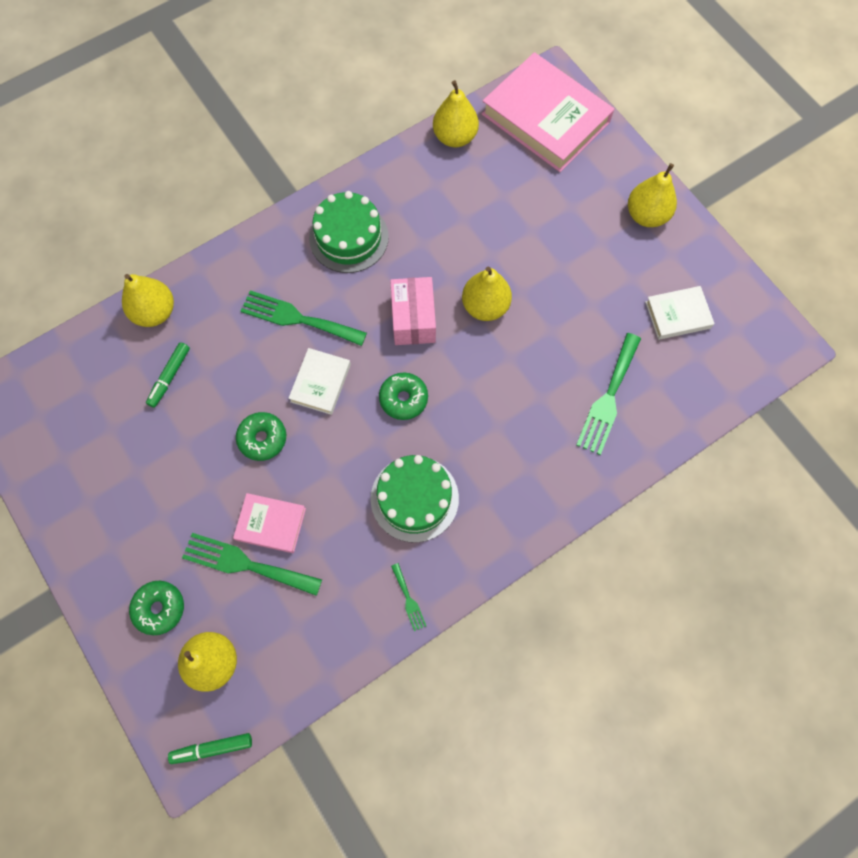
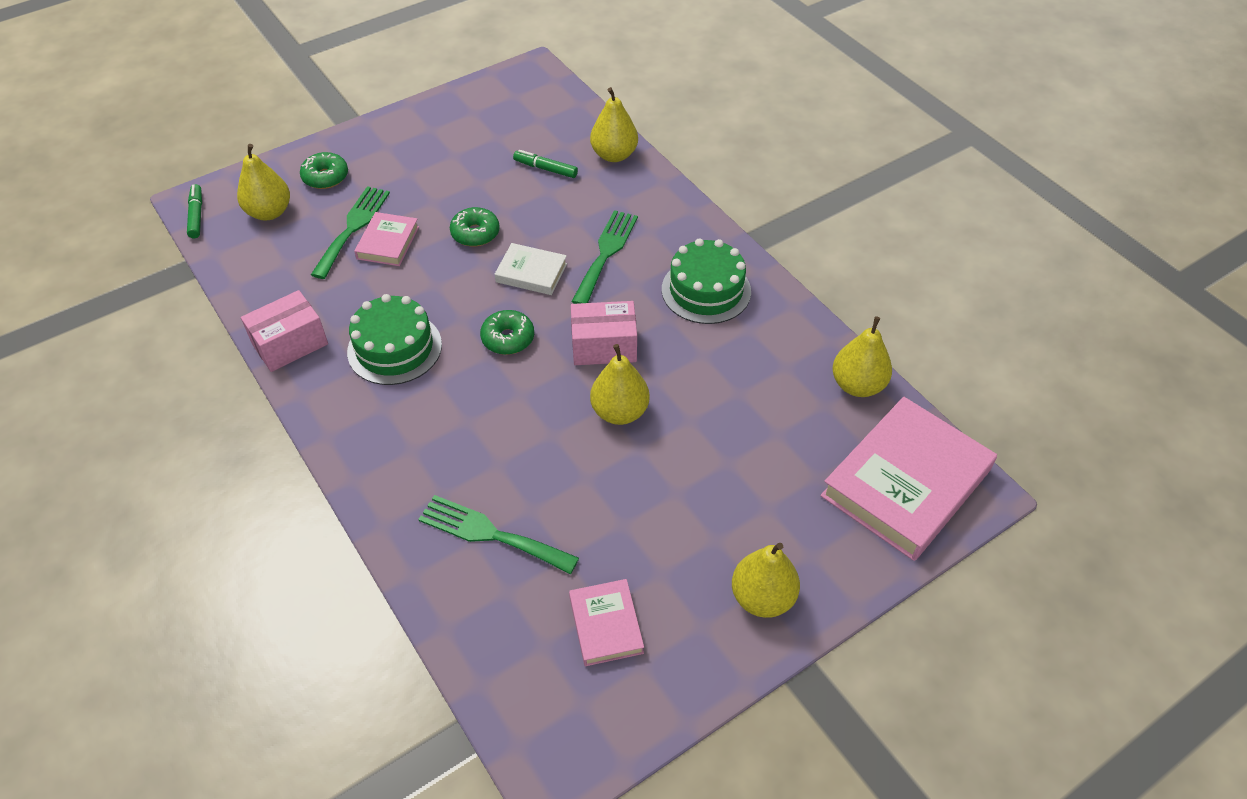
camera: 90 degrees right, 20 degrees down
(408, 599) = (290, 344): green fork -> pink box
(677, 315) = (606, 625): white book -> pink book

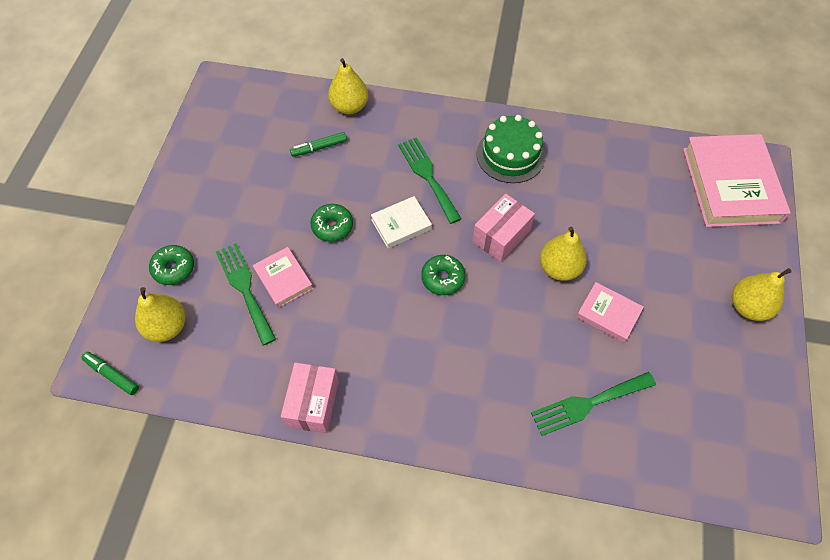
camera: 45 degrees left, 10 degrees up
(394, 348) = (384, 345): green cake -> none
(606, 625) = (704, 394): pink book -> pink book (608, 314)
(857, 385) = (648, 149): yellow pear -> none

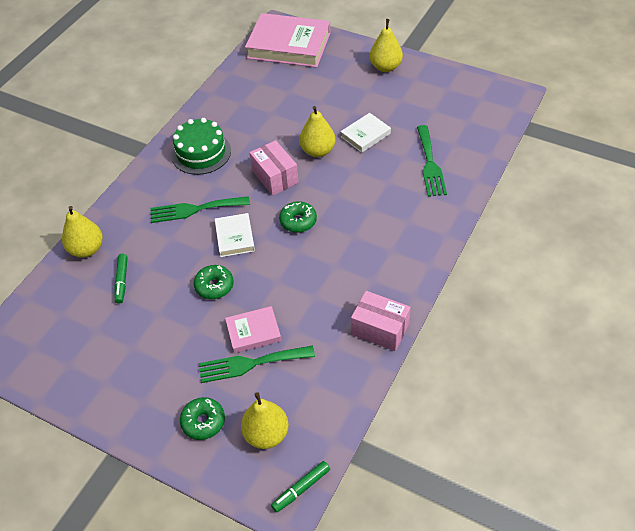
camera: 70 degrees left, 10 degrees down
(608, 314) = (365, 135): pink book -> white book

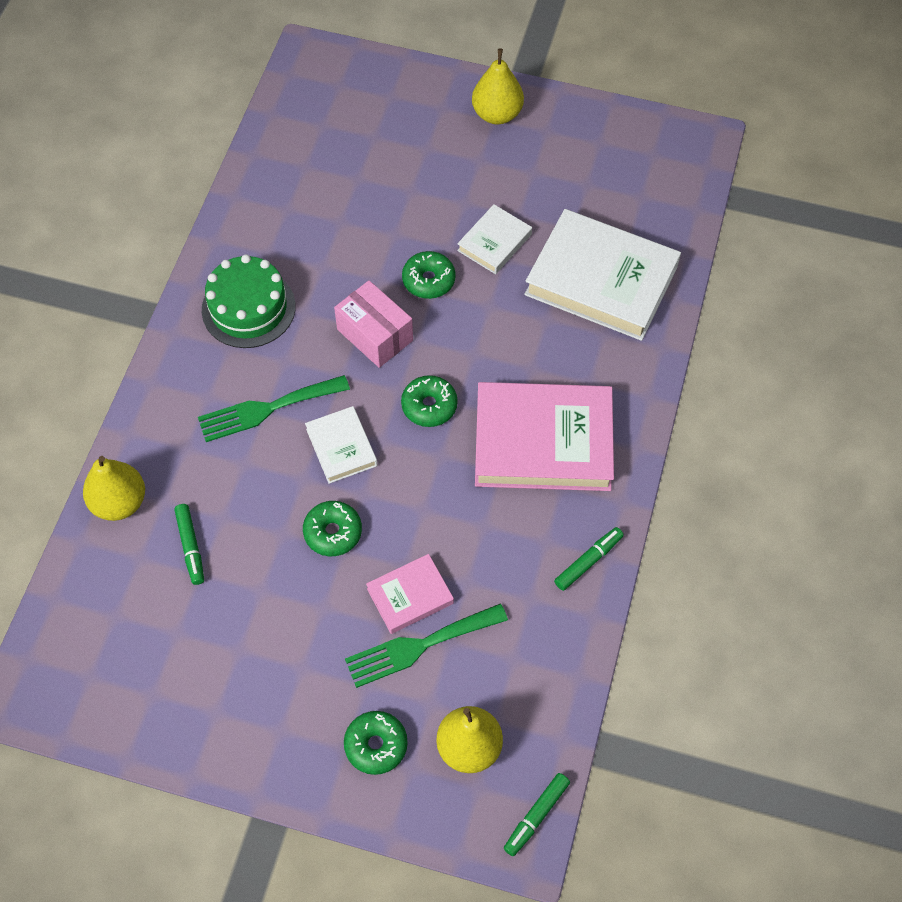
camera: 15 degrees left, 10 degrees up
(289, 45) = (335, 91): pink book -> pink book (543, 442)
(318, 151) = (428, 280): yellow pear -> green donut
(380, 329) = (588, 561): pink box -> green marker
(430, 164) = (601, 280): green fork -> white book

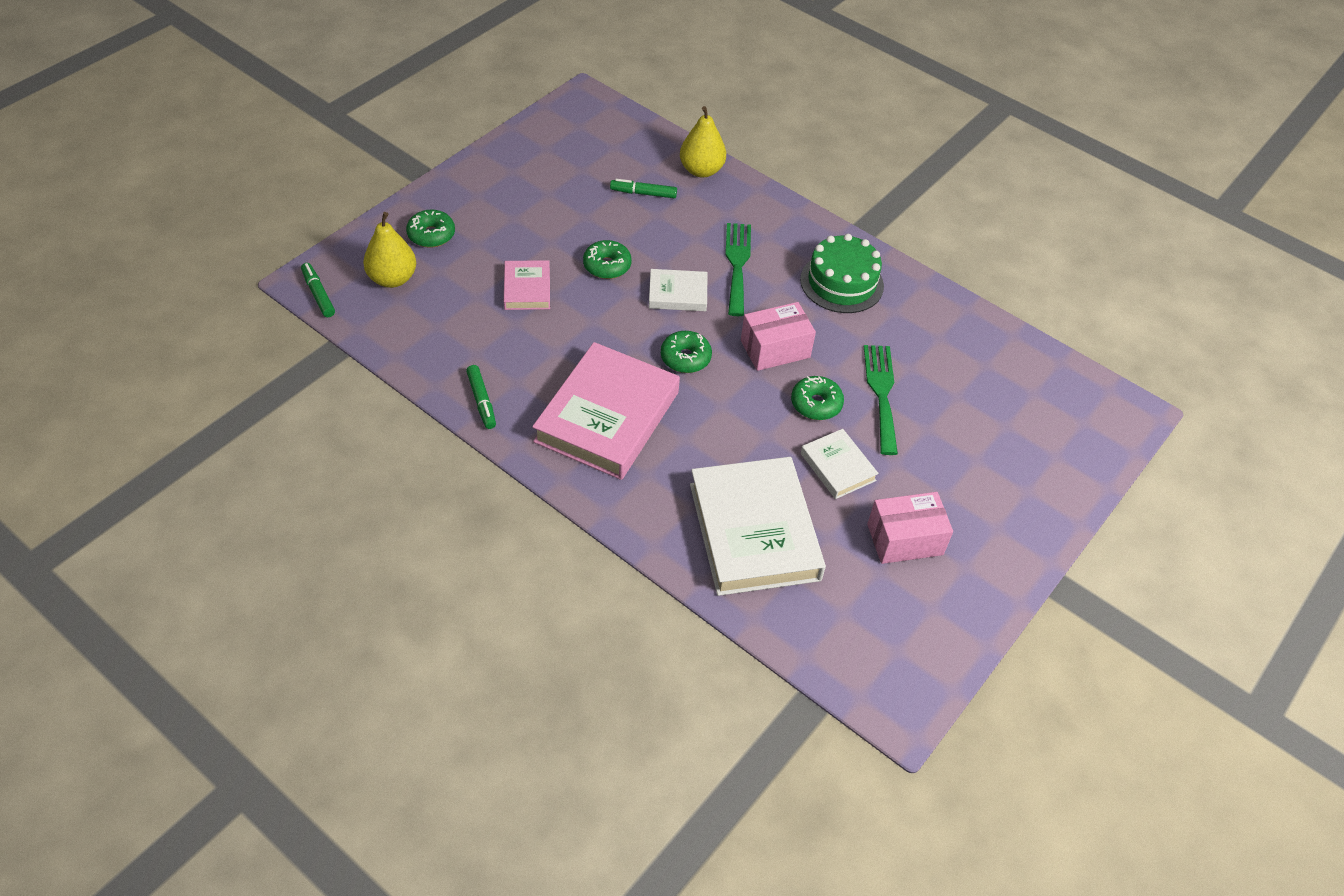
camera: 110 degrees right, 10 degrees down
(419, 646) = (485, 280): green fork -> green fork (881, 393)
(497, 114) = (1003, 533): yellow pear -> none
(544, 176) = (905, 539): none -> pink box
(601, 280) = (754, 531): white book -> white book turned 60 degrees counterclockwise

